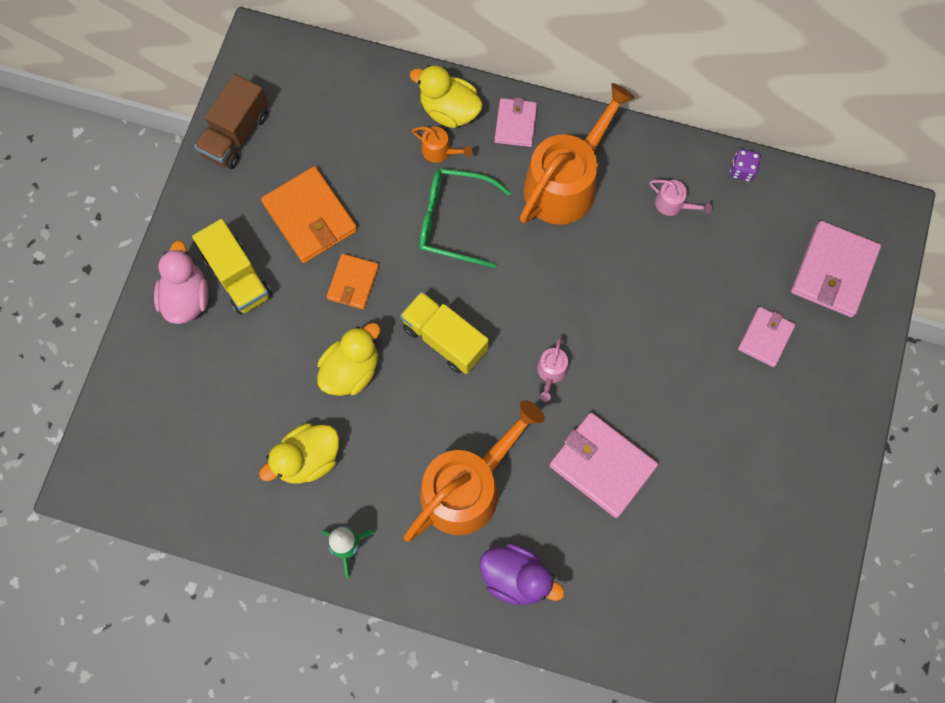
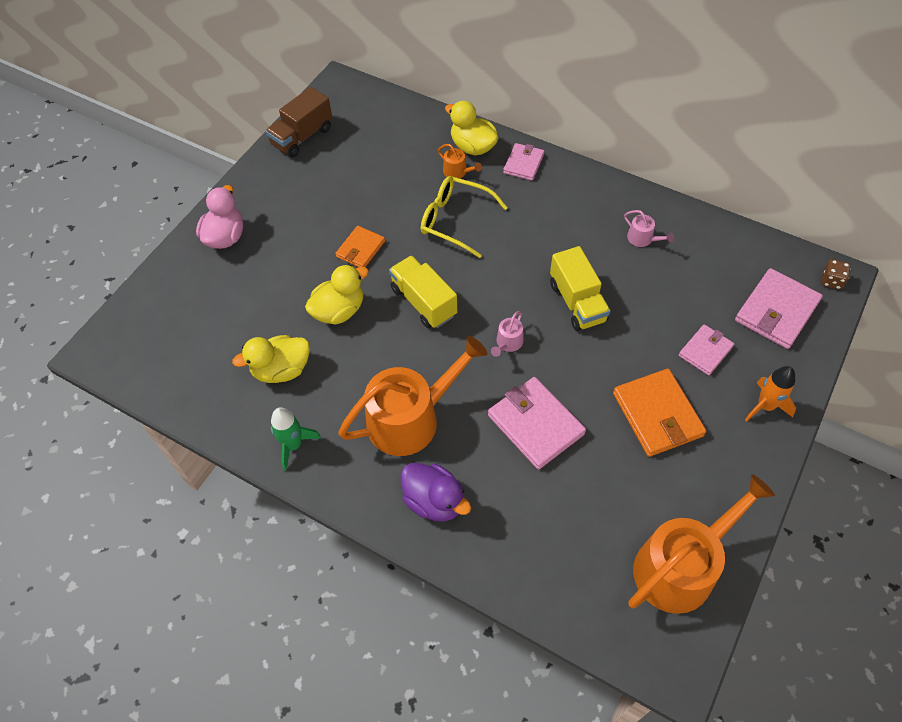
camera: 15 degrees right, 15 degrees down
(238, 276) = (270, 229): yellow truck -> yellow truck (577, 302)
(310, 217) = (341, 199): orange wallet -> orange wallet (657, 414)
(453, 221) = (455, 220): green glasses -> yellow glasses
(566, 183) = (554, 209): orange watering can -> orange watering can (681, 566)
(742, 170) = (707, 224): purple dice -> none
(837, 391) = (765, 406): none -> orange rocket
(887, 219) = (831, 281): none -> brown dice

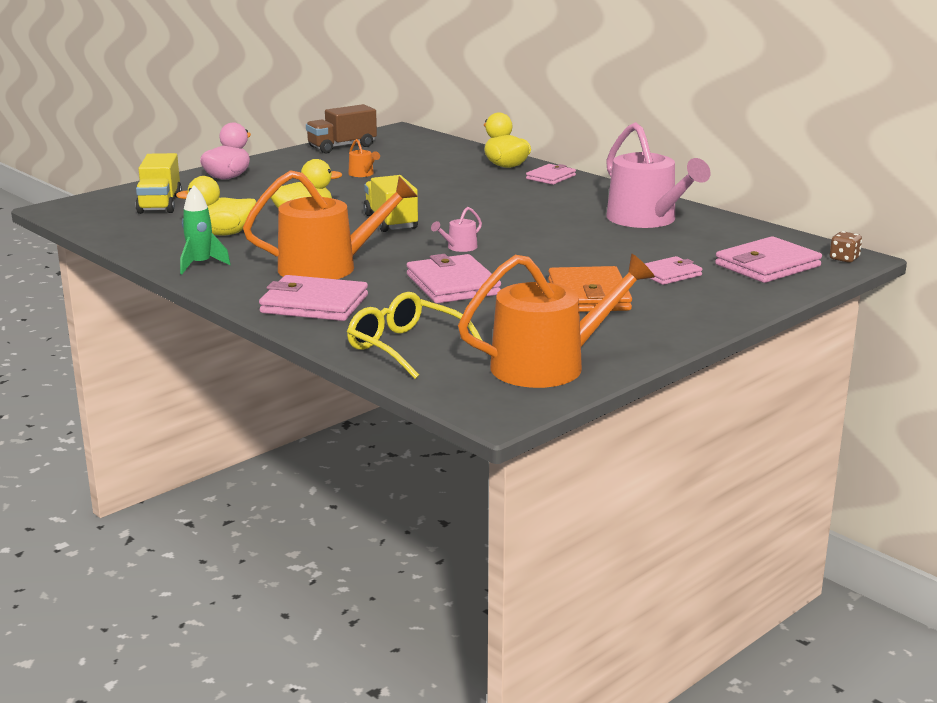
camera: 15 degrees right, 35 degrees down
(360, 249) = (351, 195): orange wallet -> none
(434, 501) = (314, 304): purple duck -> pink wallet
(455, 220) = (457, 193): yellow glasses -> yellow glasses (406, 347)
(457, 172) = (479, 174): orange watering can -> orange watering can (362, 174)
(577, 302) = (549, 238): yellow truck -> yellow truck (160, 204)
(643, 239) = (647, 219): pink watering can -> pink watering can, size x2.46
(765, 406) = (714, 305): orange rocket -> none

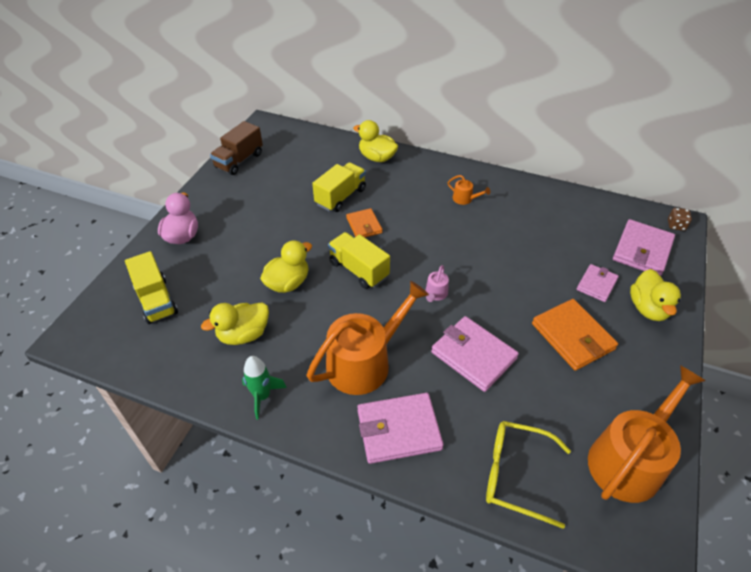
camera: 25 degrees left, 25 degrees up
(362, 174) = (285, 200): orange watering can -> orange watering can (465, 199)
(428, 181) = (340, 197): none -> yellow truck
(432, 200) = (364, 225): none -> orange wallet
(550, 177) = (419, 166): pink wallet -> none
(647, 219) = (524, 209): pink watering can -> none
(714, 297) = (648, 308): none -> yellow duck

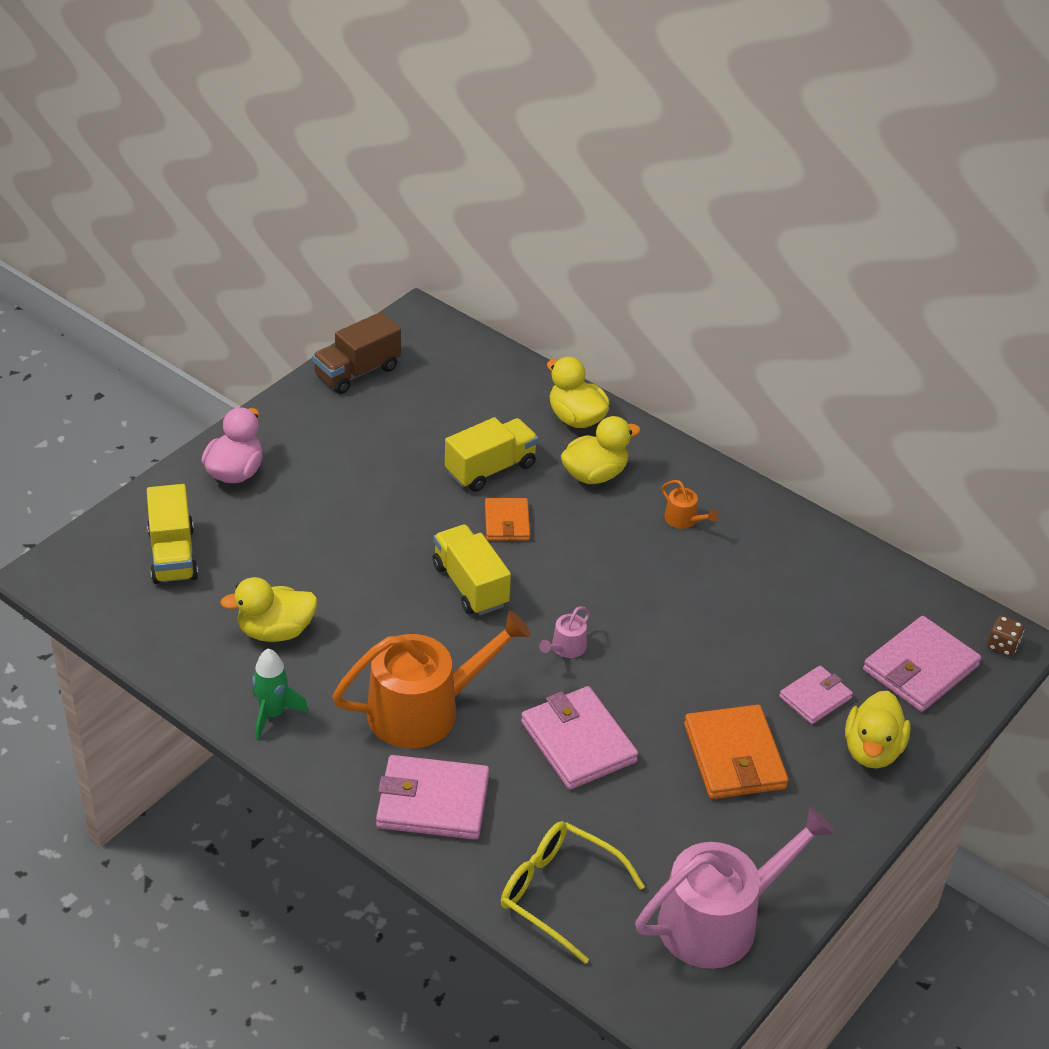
camera: 15 degrees right, 5 degrees down
(288, 283) = (361, 578): yellow duck -> yellow duck (595, 474)
(629, 459) = (718, 920): orange watering can -> pink watering can

